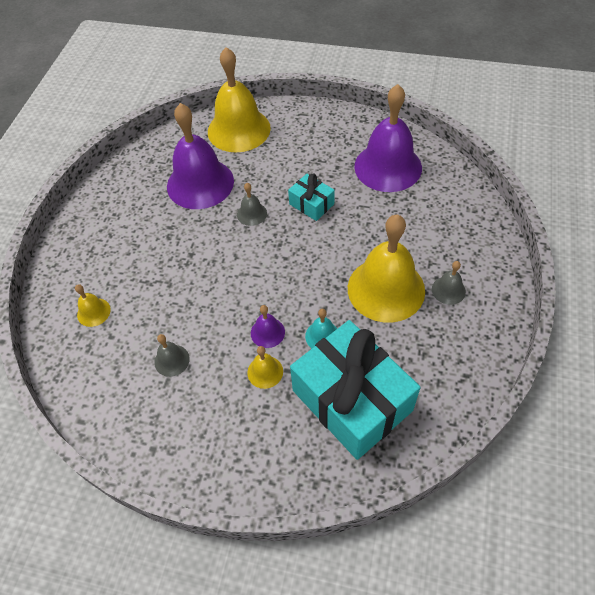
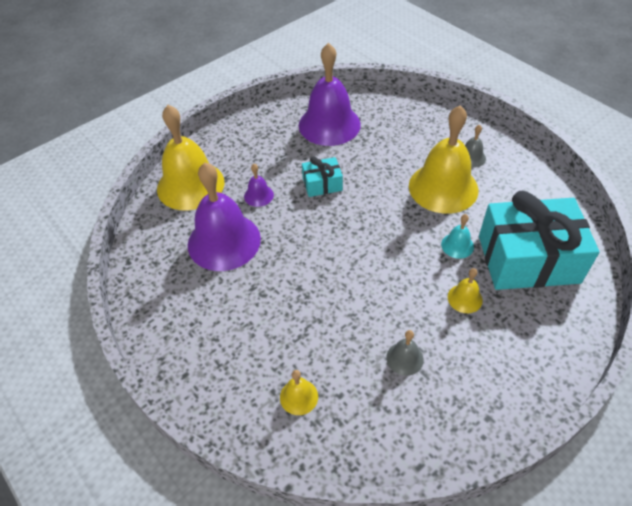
camera: 55 degrees left, 5 degrees down
(252, 214) = (295, 225): grey bell -> none
(267, 332) = (427, 277): purple bell -> purple bell (258, 195)

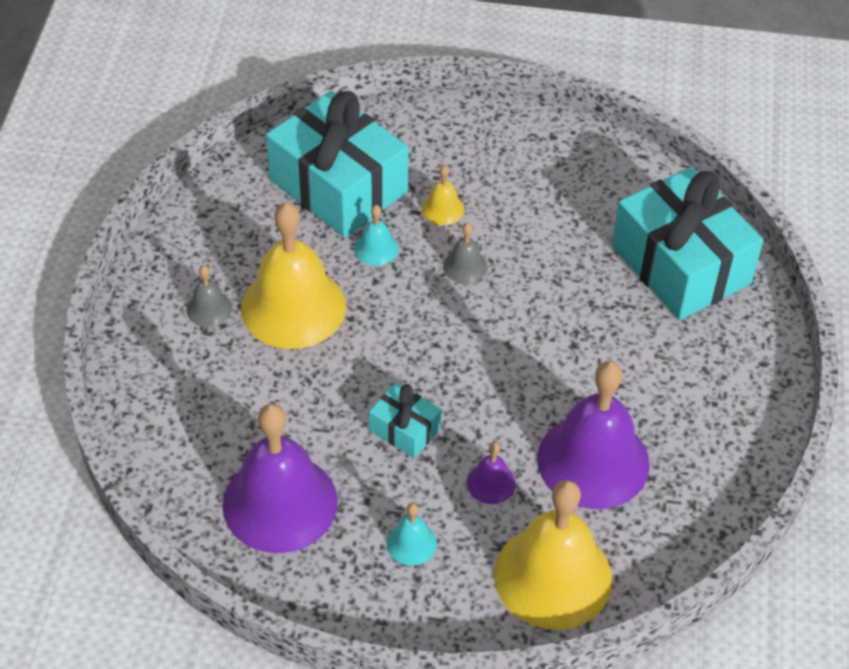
camera: 135 degrees left, 0 degrees up
(262, 151) = (411, 543): none -> turquoise bell
(299, 396) = (680, 265): yellow bell -> turquoise gift
(404, 358) = (559, 216): grey bell -> grey bell (465, 266)

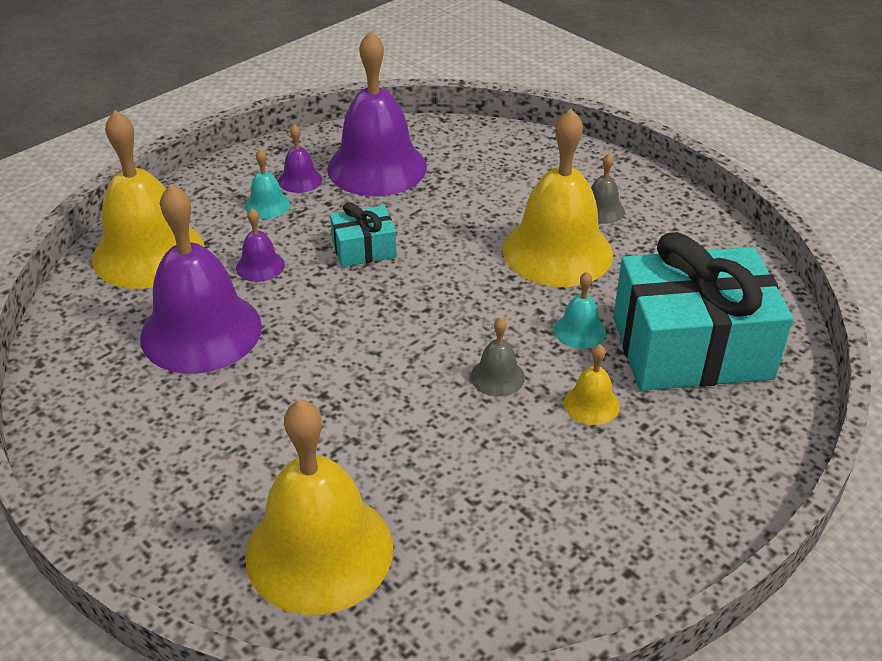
camera: 130 degrees right, 10 degrees down
(352, 548) = (300, 180): none -> purple bell
(680, 265) = (319, 551): turquoise gift -> yellow bell

